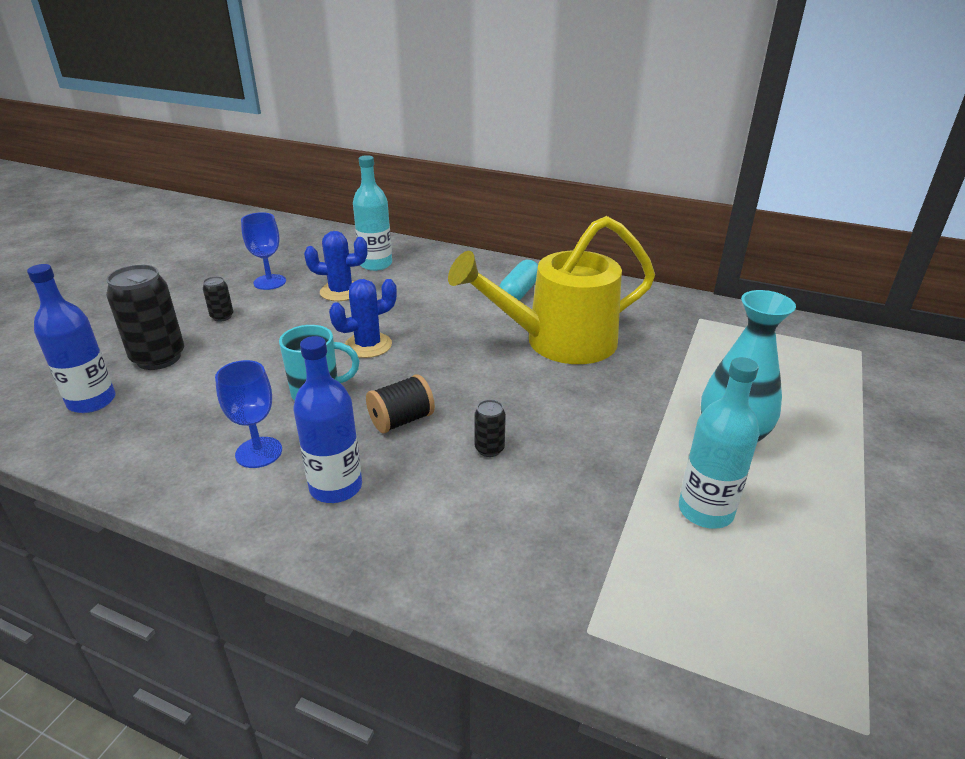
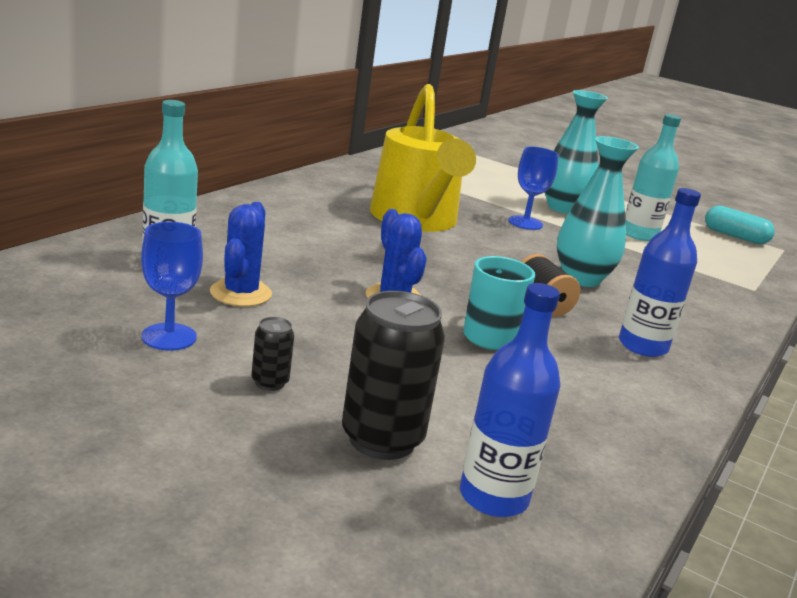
camera: 85 degrees left, 10 degrees down
(259, 452) = (598, 378): blue goblet -> blue goblet (525, 223)
(489, 449) = (581, 279): black can -> turquoise vase
(519, 292) = (304, 211): turquoise capsule -> turquoise capsule (735, 236)

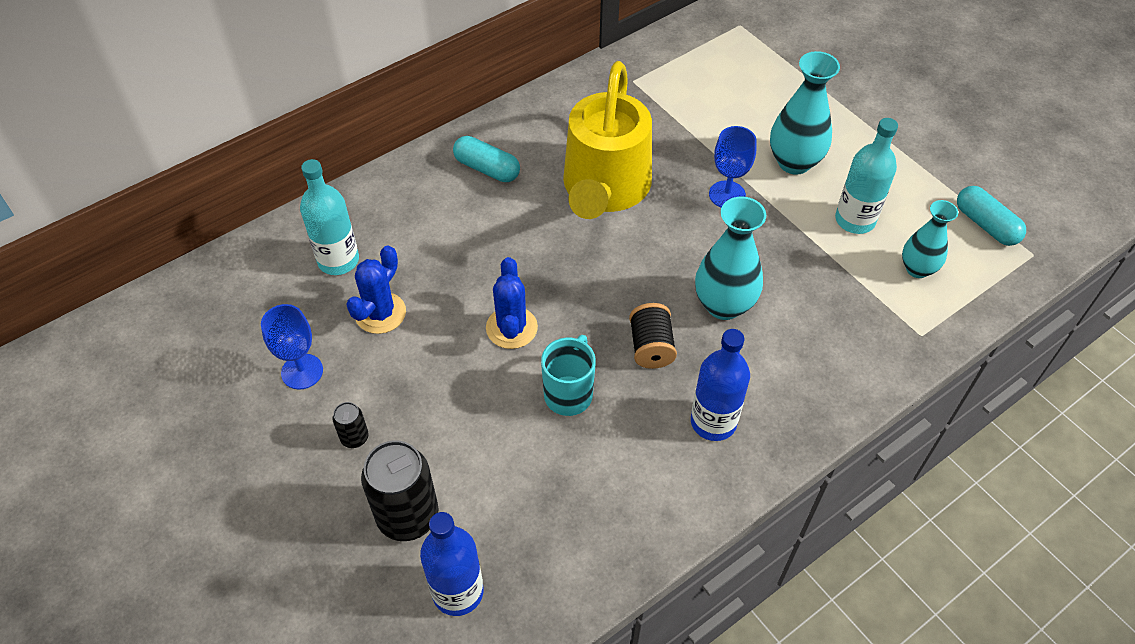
camera: 25 degrees right, 30 degrees up
(293, 209) = (487, 168): none -> turquoise capsule
(712, 257) = (917, 269): none -> turquoise vase

